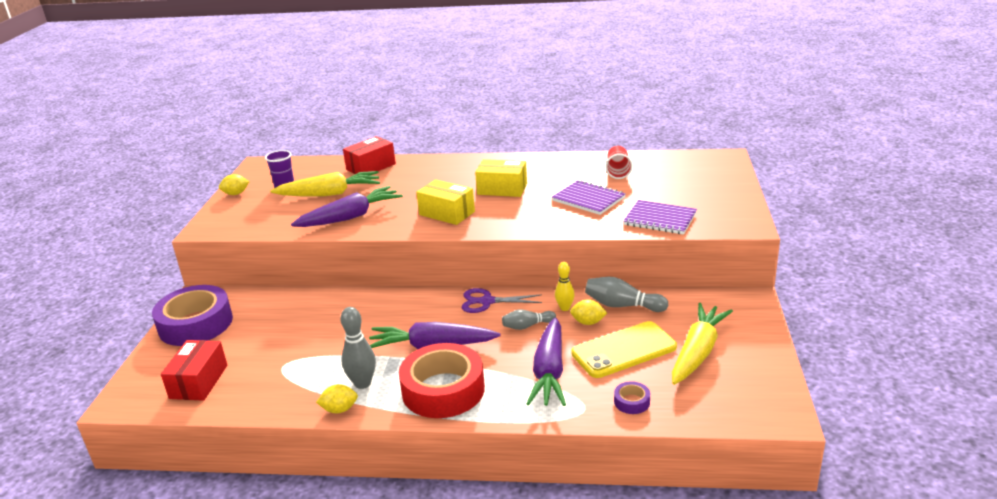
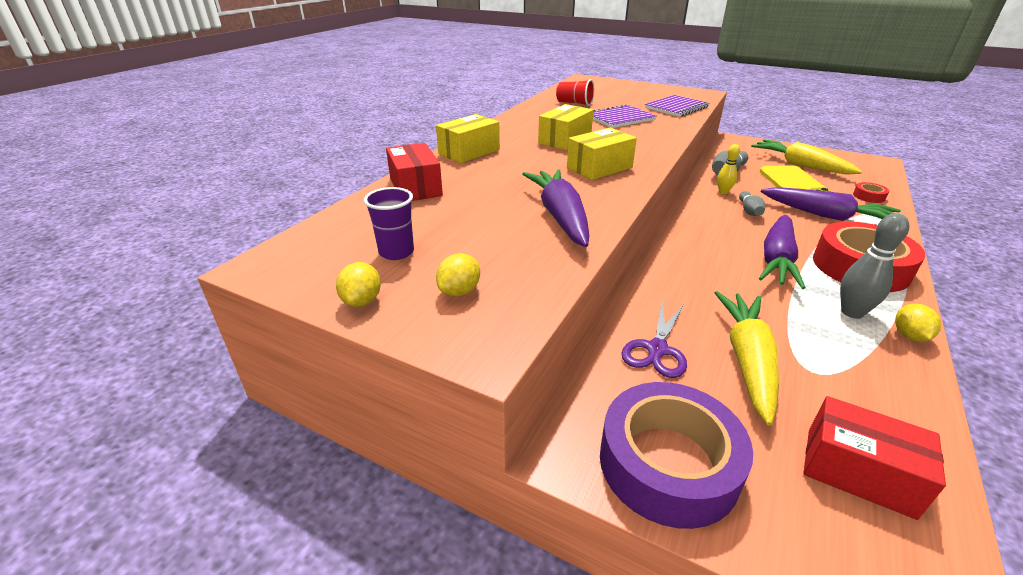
camera: 70 degrees left, 5 degrees up
(330, 194) = (469, 221): yellow carrot -> yellow carrot (747, 360)
(445, 164) = (469, 152): none -> yellow box
(487, 301) = (698, 220): purple scissors -> purple scissors (657, 349)
(588, 322) = (750, 188): yellow lemon -> yellow lemon (459, 291)
(632, 402) = (868, 196): purple tape -> red tape

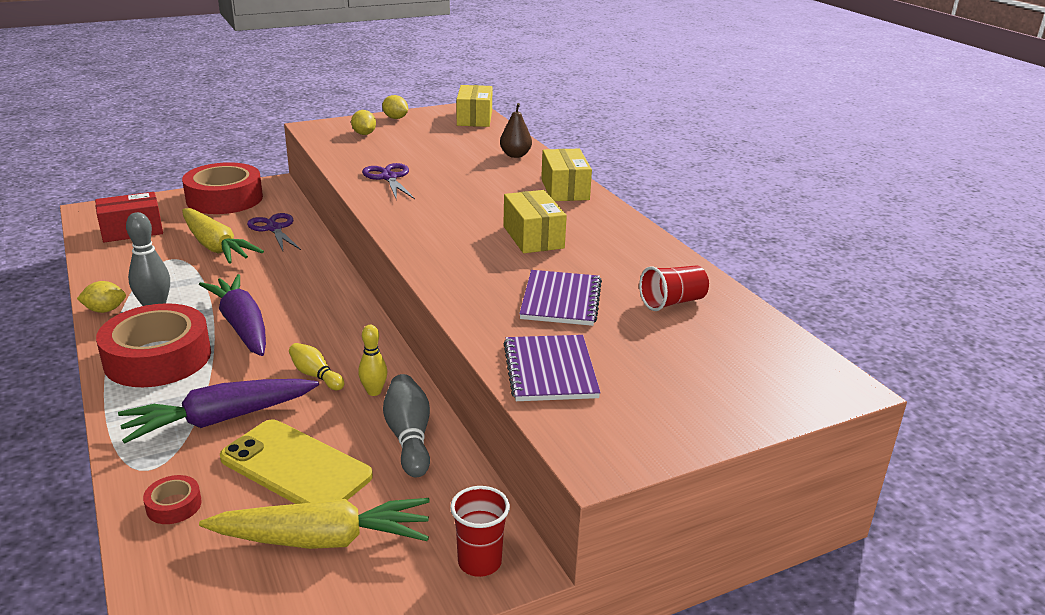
camera: 125 degrees right, 5 degrees down
(396, 252) = (429, 132): purple cup -> none
(415, 187) = (515, 155): red box -> brown pear
(560, 216) = (389, 177): purple carrot -> purple scissors
(599, 168) = (439, 222): yellow box -> yellow box (474, 118)
(668, 463) = (224, 199): purple tape -> red tape
(743, 143) = (479, 562): none -> red cup
(749, 211) = (316, 375): grey bowling pin -> yellow bowling pin
(909, 336) = (105, 310): yellow lemon -> yellow lemon turned 60 degrees counterclockwise

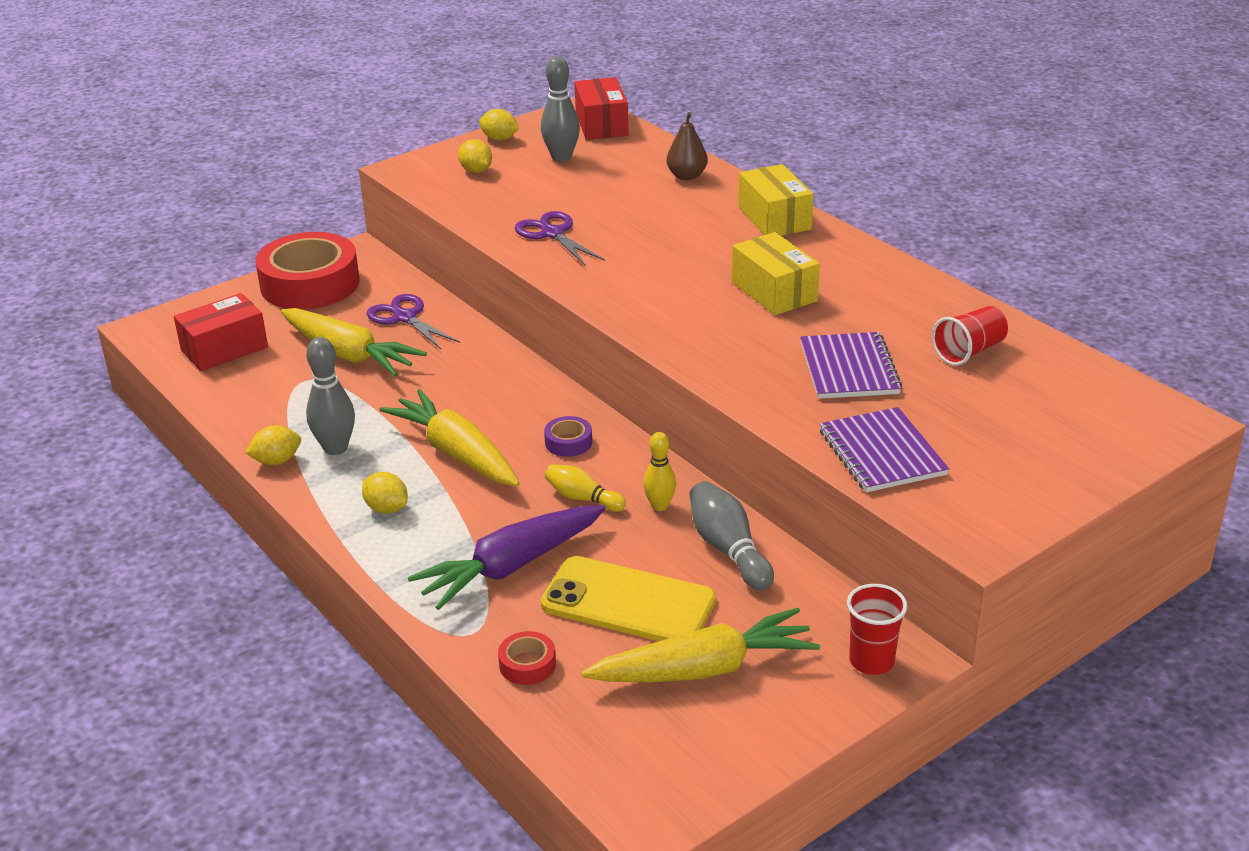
camera: 10 degrees left, 5 degrees up
(158, 358) = (386, 508): red tape -> yellow lemon
(242, 325) = (456, 453): purple carrot -> yellow carrot
(333, 331) = (568, 442): none -> purple tape
(431, 133) = (561, 157): none -> grey bowling pin
(474, 118) = (601, 124): yellow box -> red box

